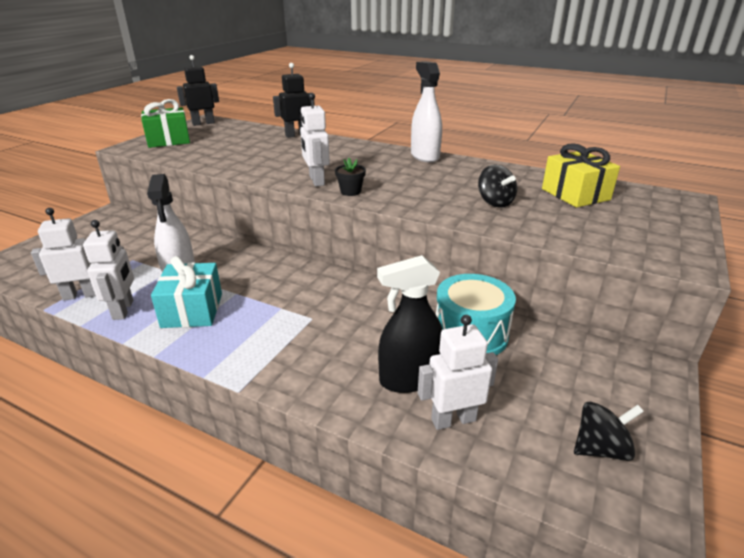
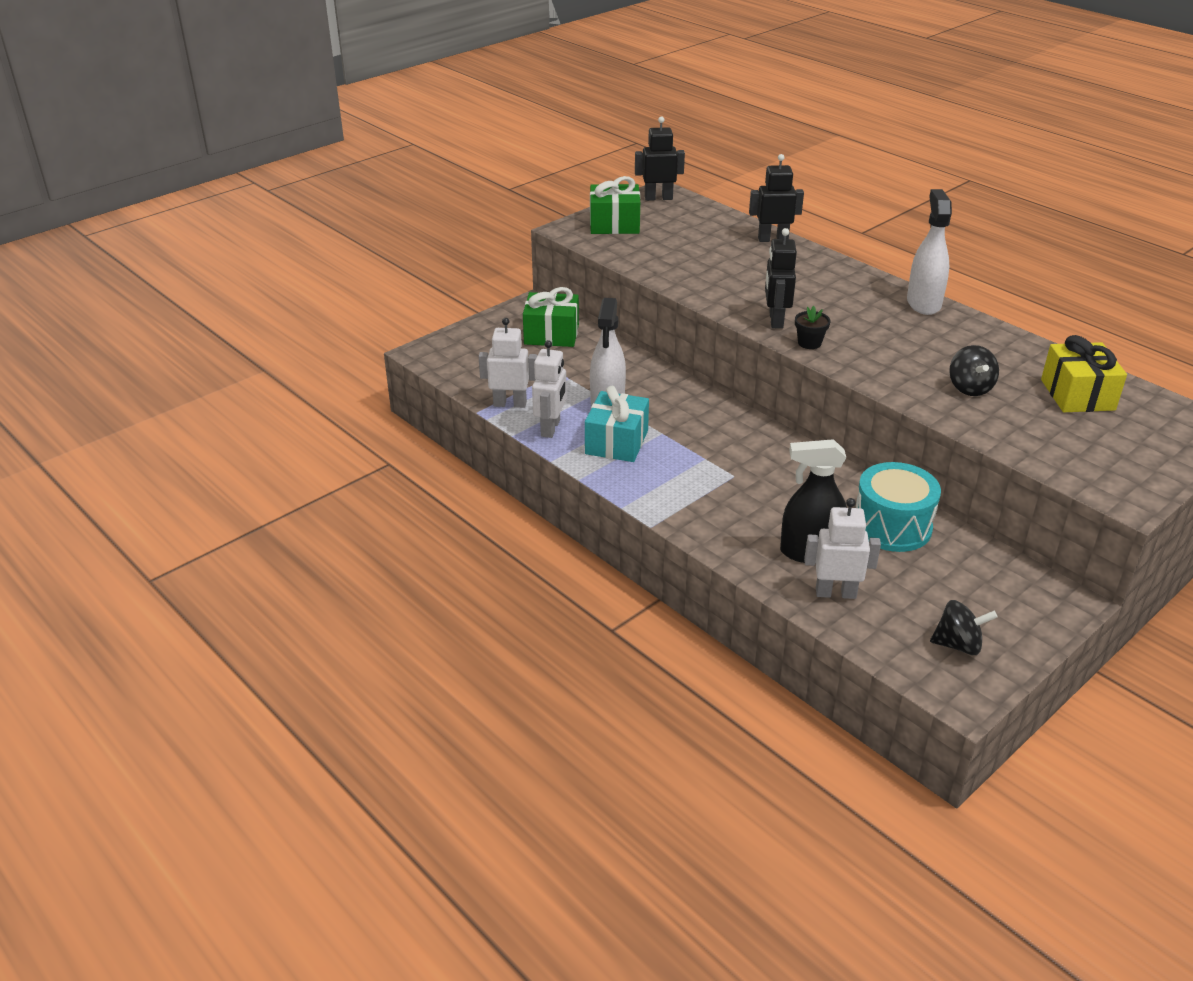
camera: 20 degrees right, 5 degrees up
(126, 232) = (551, 334): none -> green gift
(316, 181) = (775, 320): white robot -> black robot

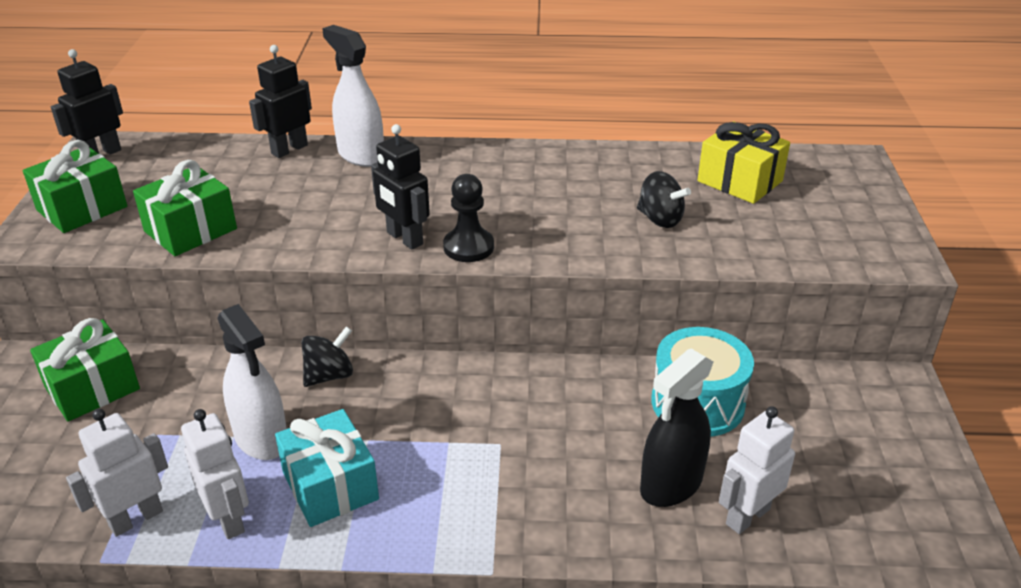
camera: 45 degrees left, 0 degrees up
(658, 261) = (190, 230): none -> green gift
(809, 343) = (468, 247): black flower pot -> black pawn
(923, 303) = (512, 153): white spray bottle -> white spray bottle (360, 155)
(958, 645) = (896, 494): black spinning top -> black spinning top (329, 375)

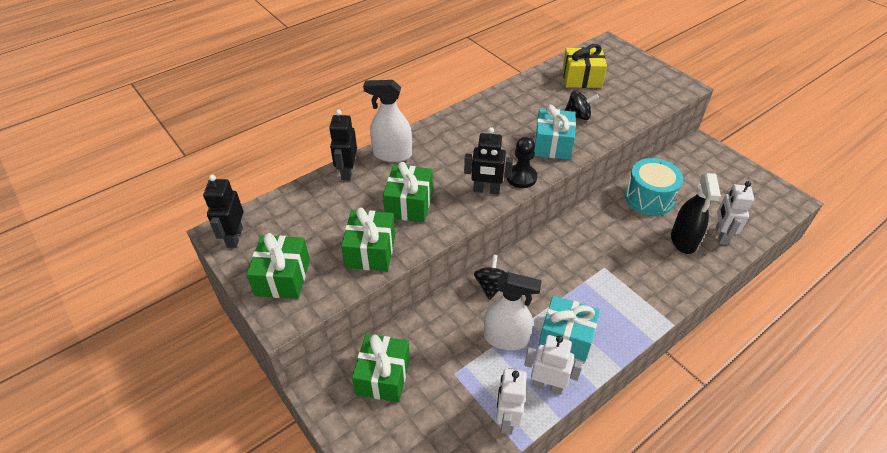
camera: 40 degrees left, 10 degrees up
(299, 208) = (409, 204): none -> green gift
(569, 233) = (552, 144): none -> turquoise gift

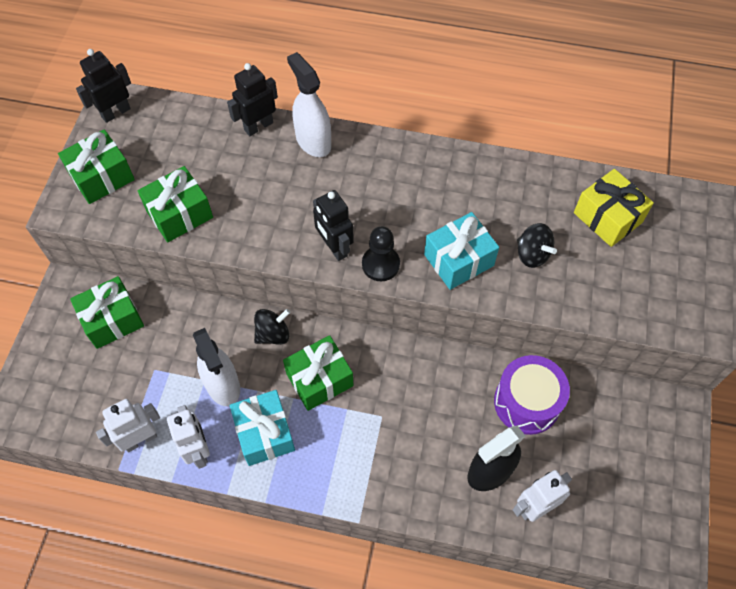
camera: 50 degrees right, 15 degrees up
(409, 204) = (260, 201): green gift -> green gift (319, 380)
(649, 198) = (527, 402): turquoise drum -> purple drum

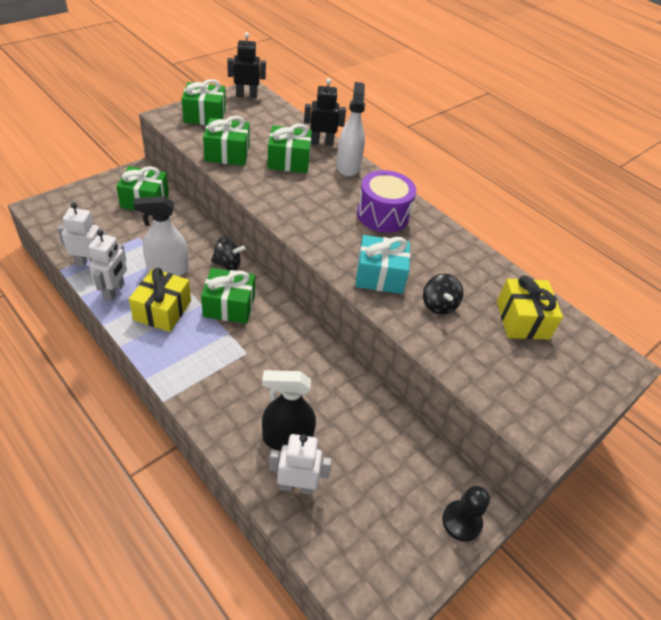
camera: 30 degrees right, 15 degrees down
(223, 385) = (167, 269): white spray bottle -> white spray bottle turned 75 degrees clockwise
(250, 177) = (288, 161): none -> green gift
(265, 433) = (162, 310): turquoise gift -> yellow gift
(334, 247) = (302, 221): black robot -> none
(380, 264) = (322, 246): black pawn -> black pawn (461, 521)
(527, 402) = (359, 416): purple drum -> purple drum (382, 215)

